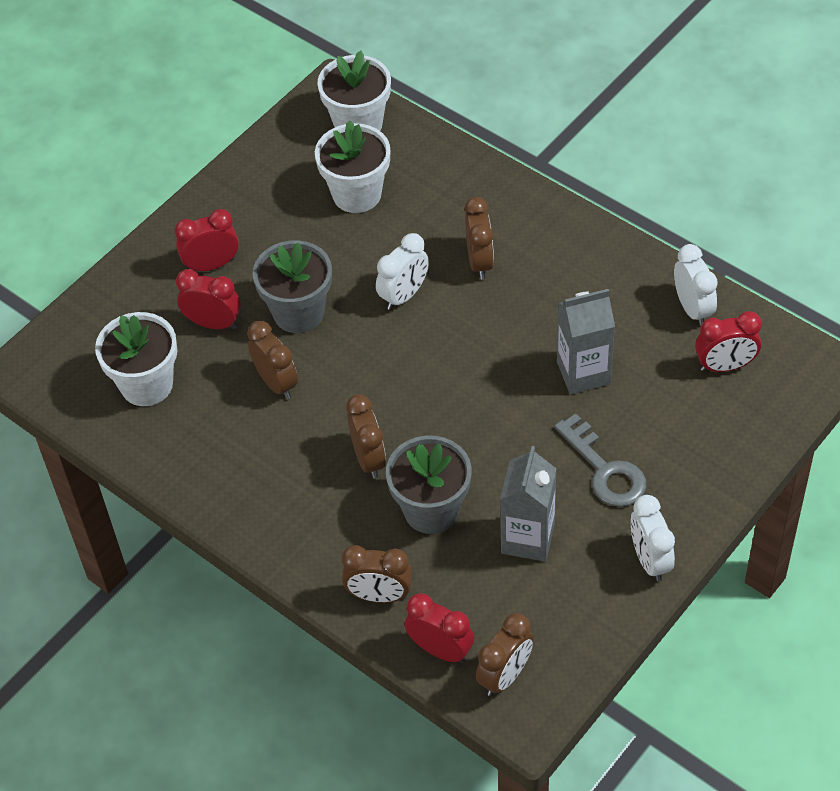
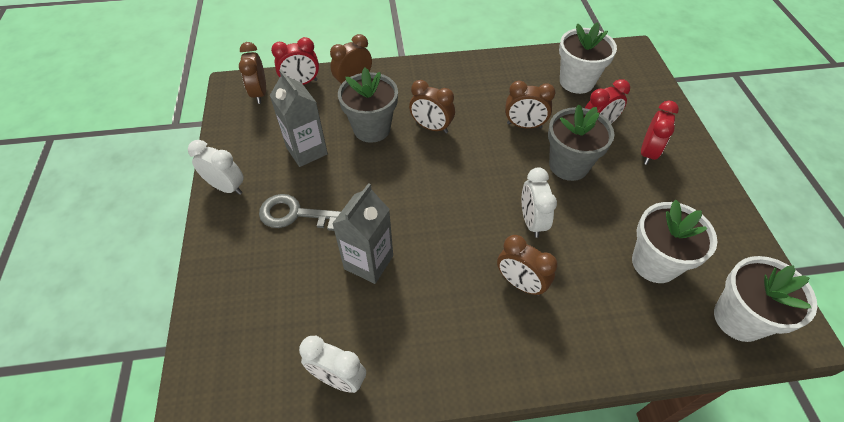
camera: 130 degrees right, 0 degrees up
(725, 366) = (274, 349): red clock -> none

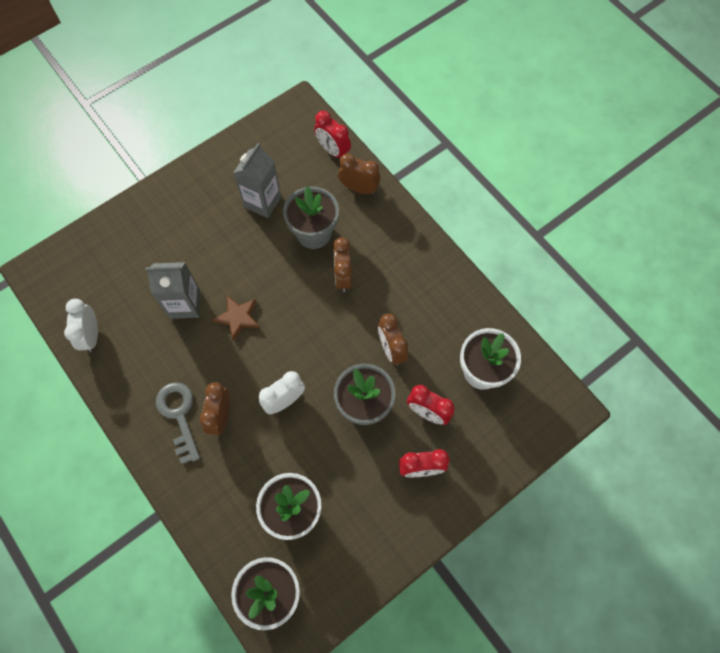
camera: 60 degrees right, 15 degrees up
(226, 187) = (198, 173): white clock -> none
(259, 93) = (302, 129): brown clock -> none
(297, 215) = (200, 233): grey key -> grey key (179, 415)
(417, 222) = (238, 317): none -> brown star

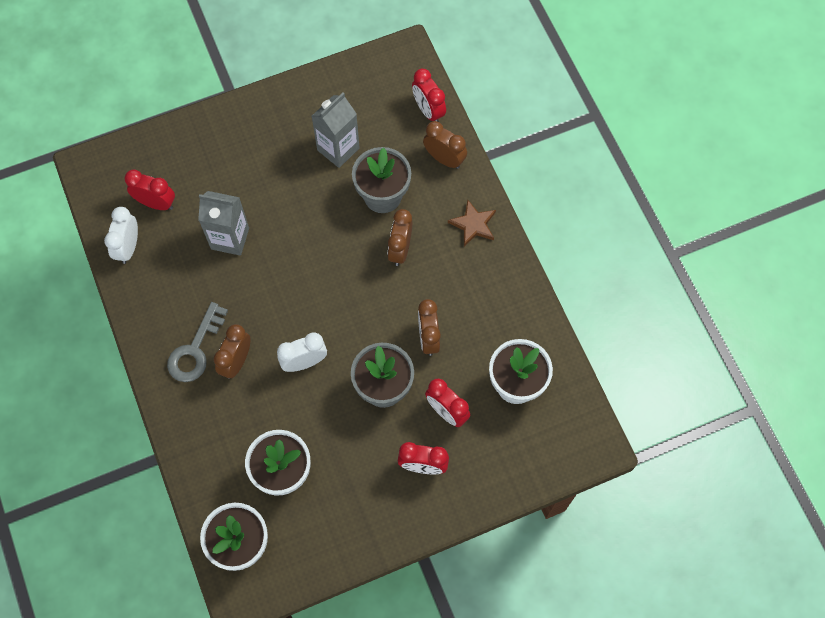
camera: 15 degrees right, 0 degrees up
(108, 289) = (156, 203): none -> red clock
(179, 415) = (195, 350): grey key -> grey key turned 150 degrees counterclockwise
(238, 317) = (280, 265): brown star -> brown star (473, 224)

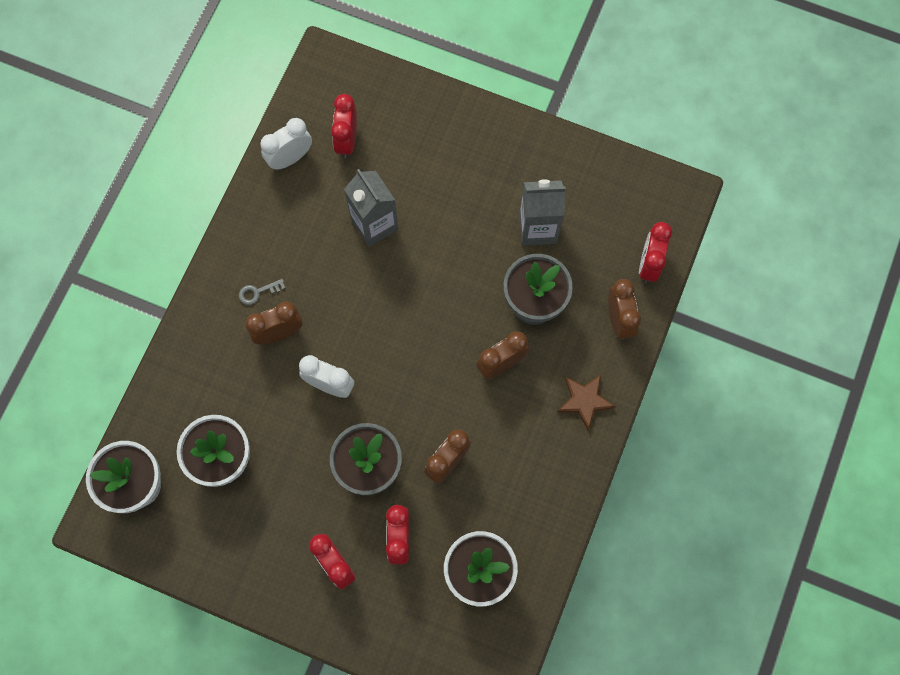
camera: 45 degrees right, 5 degrees up
(156, 203) = (347, 140): red clock -> red clock turned 150 degrees counterclockwise
(195, 350) = (257, 292): grey key -> grey key, size x0.50

